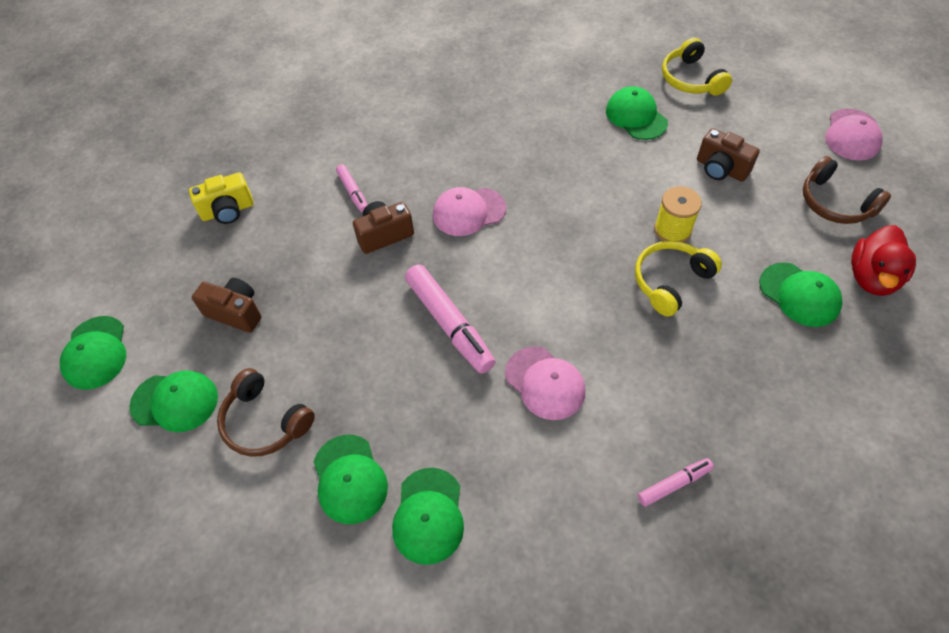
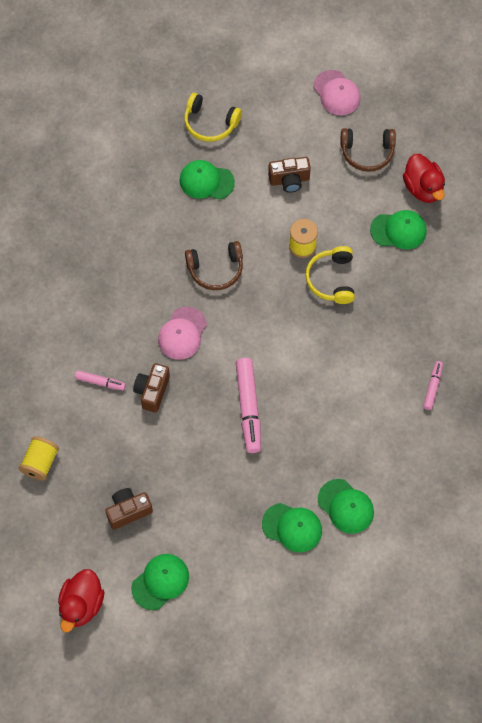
camera: 50 degrees left, 10 degrees up
(95, 353) = (82, 604): green cap -> red duck
(228, 211) = (40, 462): yellow camera -> yellow spool
(265, 422) = (219, 544): brown headphones -> brown headphones (216, 269)
(449, 324) = (248, 408): pink marker -> pink marker turned 75 degrees clockwise
(545, 383) = (328, 394): pink cap -> none

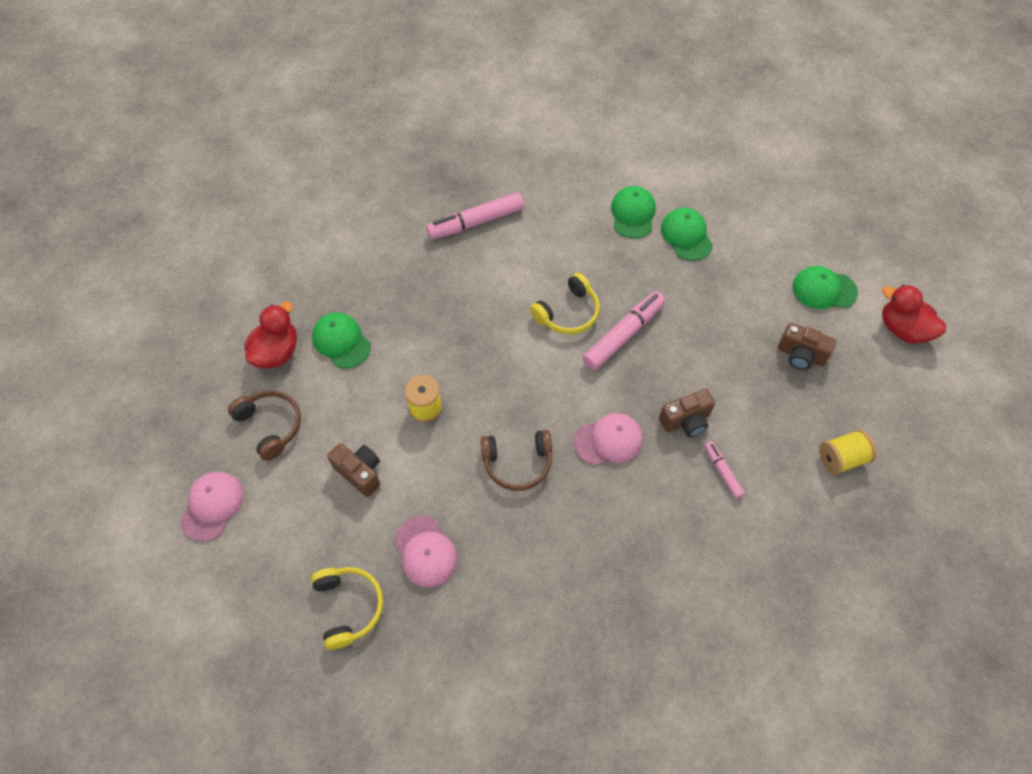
camera: 130 degrees left, 5 degrees down
(82, 604) = (902, 329): red duck -> red duck turned 120 degrees counterclockwise
(206, 181) = (425, 551): green cap -> pink cap
(216, 269) = (517, 463): brown headphones -> brown headphones turned 135 degrees clockwise
(331, 279) = (440, 359): yellow headphones -> yellow headphones (568, 313)
(432, 387) = (476, 222): pink marker -> pink marker, size x1.88

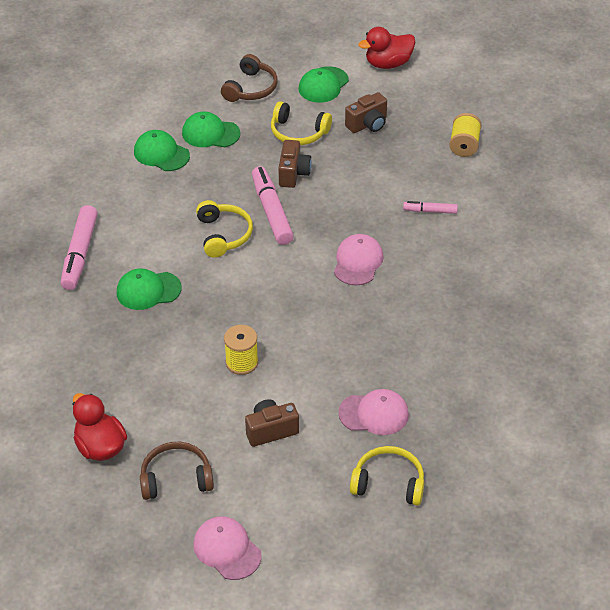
camera: 60 degrees left, 15 degrees down
(341, 341) = (128, 395): green cap -> green cap (148, 290)
(517, 463) = (337, 324): brown headphones -> brown headphones (251, 88)
(686, 421) = (374, 211): brown camera -> brown camera (293, 173)
(742, 303) = (298, 132): none -> yellow headphones

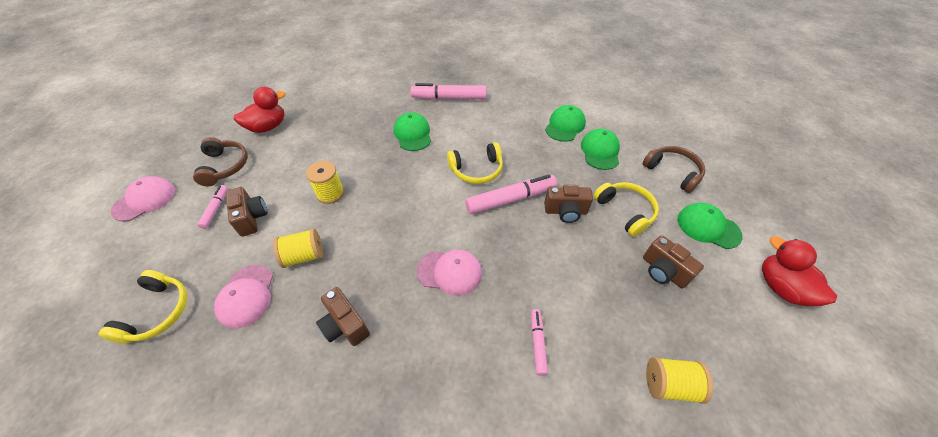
camera: 85 degrees right, 5 degrees up
(251, 88) = (672, 172): brown headphones -> brown headphones turned 150 degrees counterclockwise
(252, 469) = (216, 209): none -> pink marker
(298, 132) = (625, 211): yellow headphones -> yellow headphones turned 135 degrees clockwise
(329, 375) = (304, 256): none -> yellow spool
(409, 334) = (345, 325): none -> brown camera

